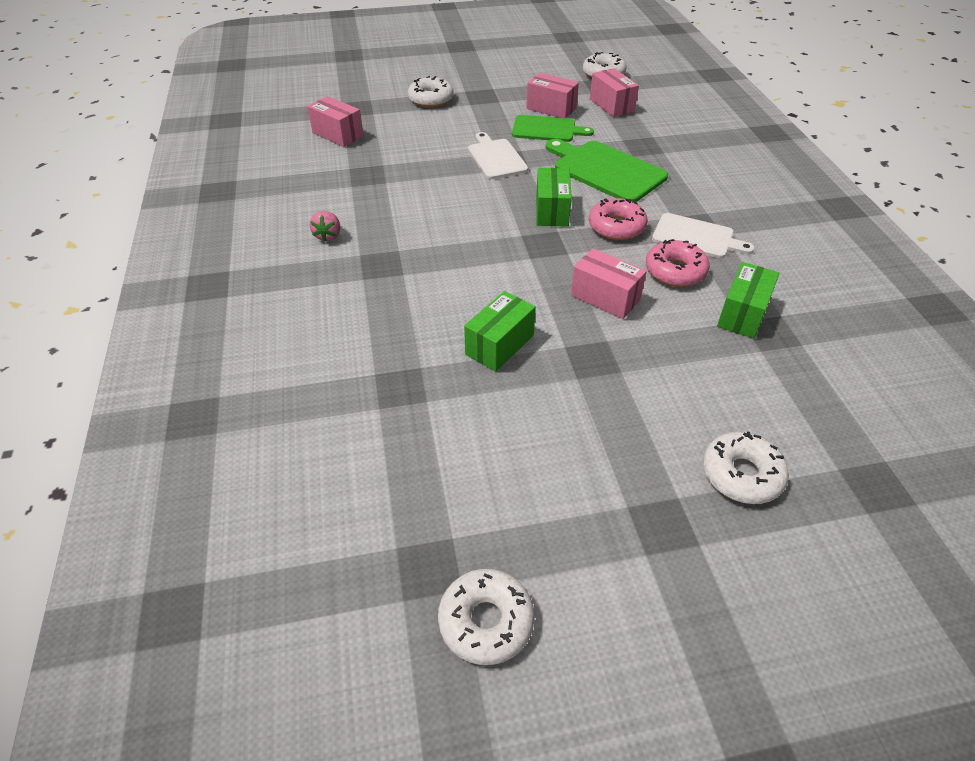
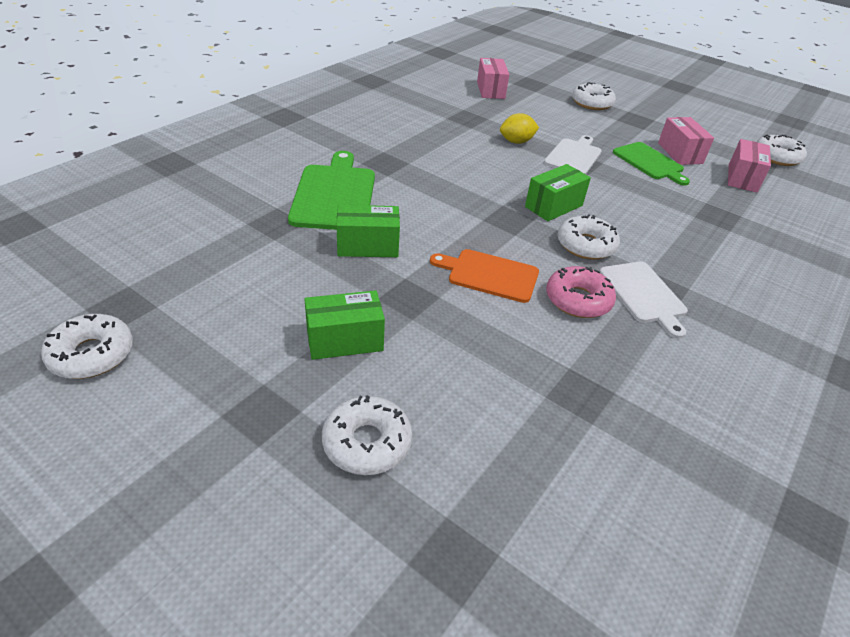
camera: 45 degrees right, 5 degrees down
(328, 236) = (385, 132): pink strawberry -> none
(439, 172) = (516, 142): none -> yellow lemon
(605, 170) = (649, 210): green cutting board -> green cutting board (334, 194)
(605, 297) = (489, 275): pink box -> orange cutting board
(616, 227) = (586, 245): pink donut -> white donut
(742, 314) = (580, 364): green box -> green box (344, 340)

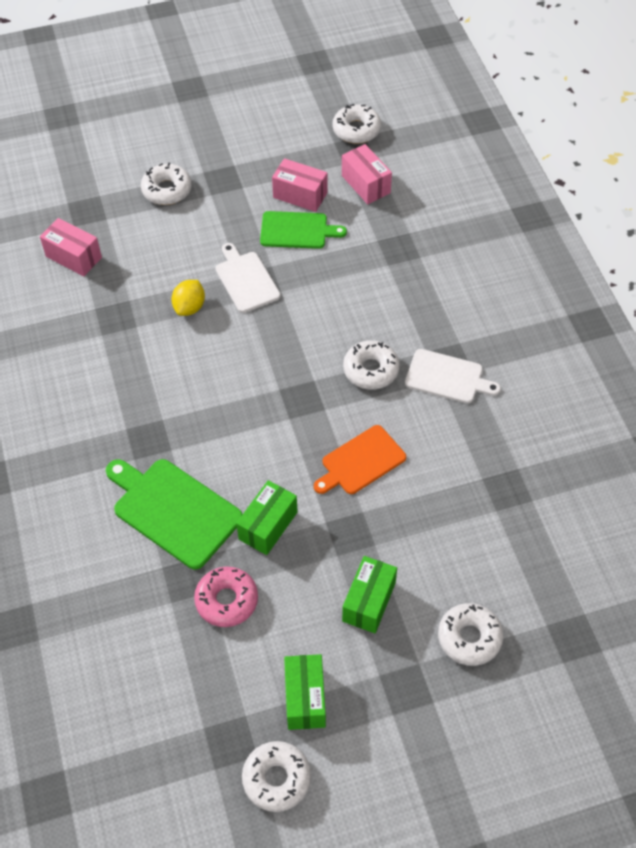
camera: 50 degrees left, 15 degrees up
(554, 206) = (307, 353): green box -> green box (305, 698)
(578, 300) = (425, 423): pink donut -> pink donut (227, 600)

